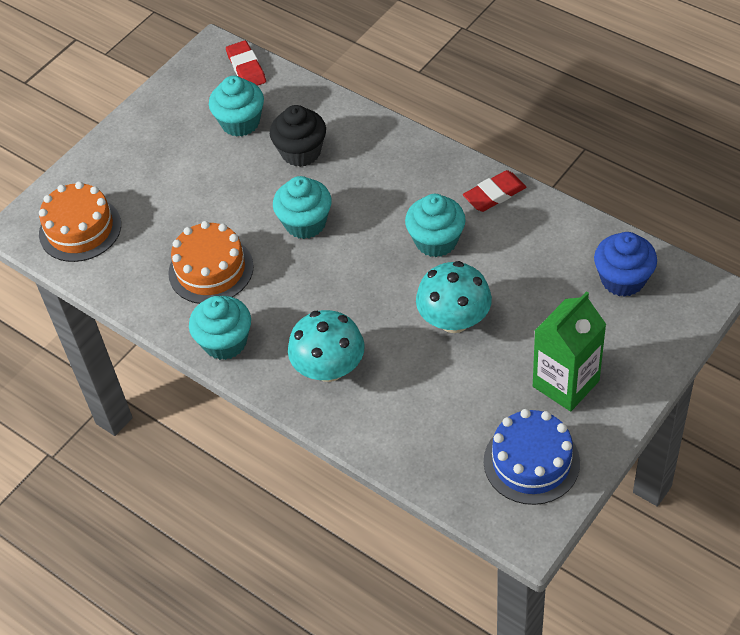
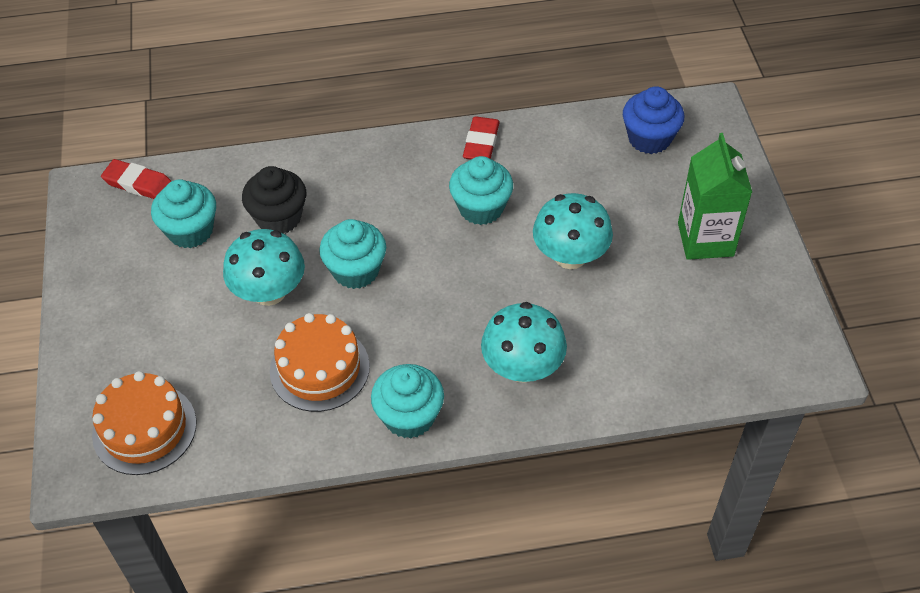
camera: 50 degrees left, 0 degrees up
(239, 197) = (269, 291): none -> turquoise mushroom
(531, 462) = (754, 313): blue cake -> none

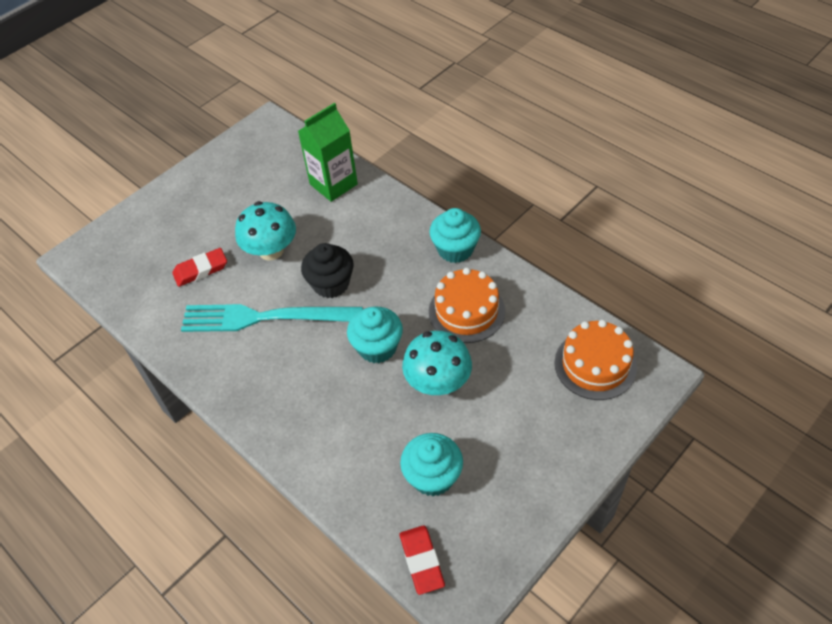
camera: 125 degrees left, 0 degrees up
(279, 218) = (371, 428): black cupcake -> black cupcake (331, 284)
(481, 142) = (199, 357): red eraser -> red eraser (201, 270)
(481, 208) = (265, 317): turquoise cupcake -> turquoise fork
(522, 367) = (375, 224): turquoise mushroom -> none
(649, 138) = (129, 269): blue cupcake -> none
(705, 239) = (207, 200): green carton -> green carton (333, 184)

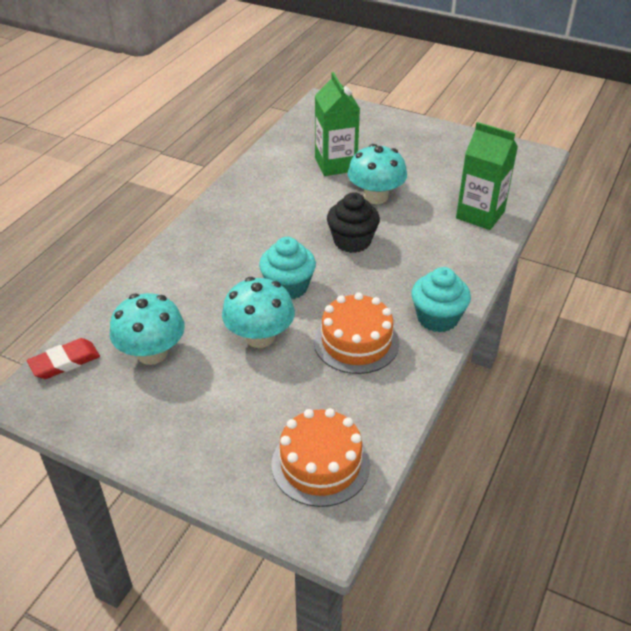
camera: 70 degrees right, 10 degrees down
(201, 270) = (335, 164): red eraser -> green carton
(265, 317) = (298, 212): turquoise fork -> none
(432, 476) = (152, 353): turquoise cupcake -> turquoise mushroom

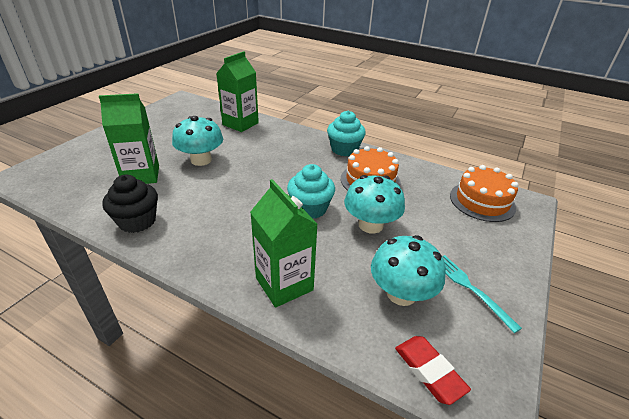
camera: 90 degrees left, 5 degrees down
(152, 411) = (471, 289): none -> turquoise fork
(172, 274) = (284, 284): none -> green carton
(352, 241) = (257, 174): black cupcake -> black cupcake (137, 221)

